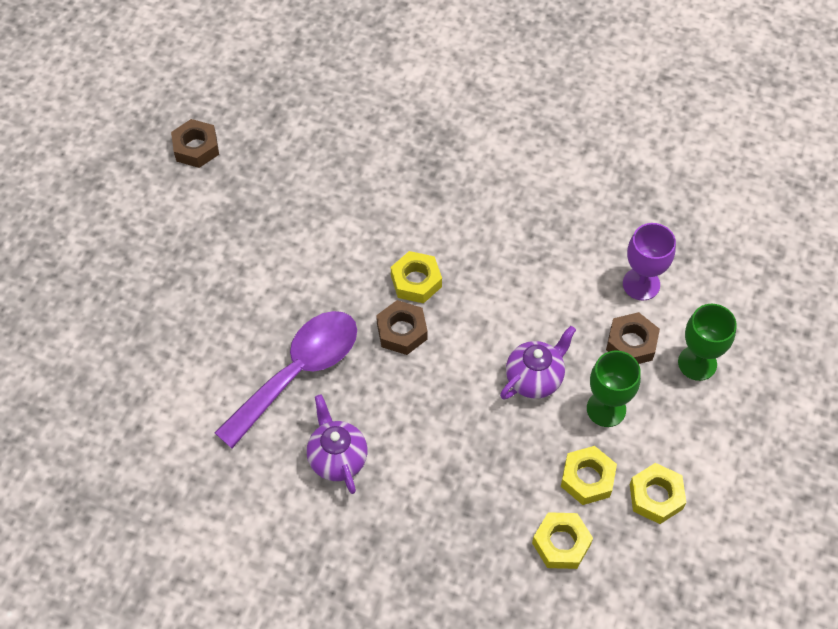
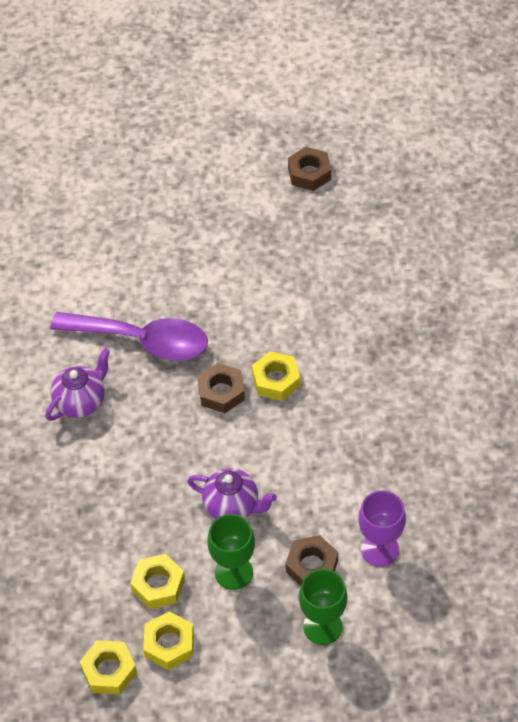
camera: 65 degrees right, 5 degrees down
(561, 543) = (88, 590): yellow nut -> yellow nut (109, 671)

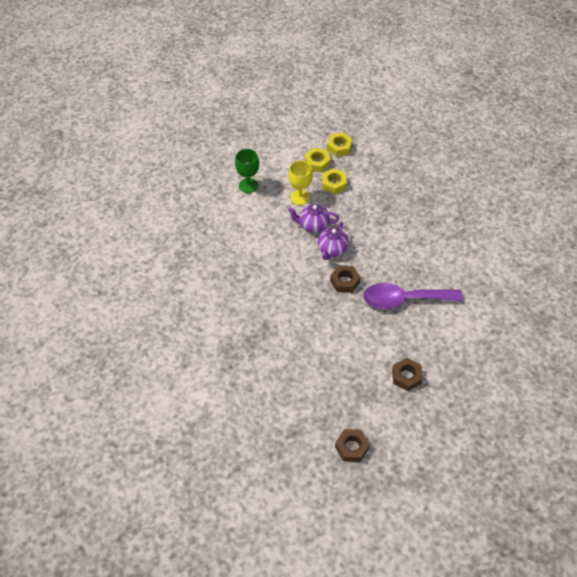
camera: 160 degrees right, 0 degrees up
(81, 402) = (419, 257): purple teapot -> purple teapot (332, 250)
(233, 572) = (300, 197): green goblet -> yellow goblet
(276, 380) = (316, 296): yellow nut -> none
(311, 566) = (262, 209): brown nut -> brown nut (406, 376)
(380, 549) = (230, 224): purple goblet -> none

